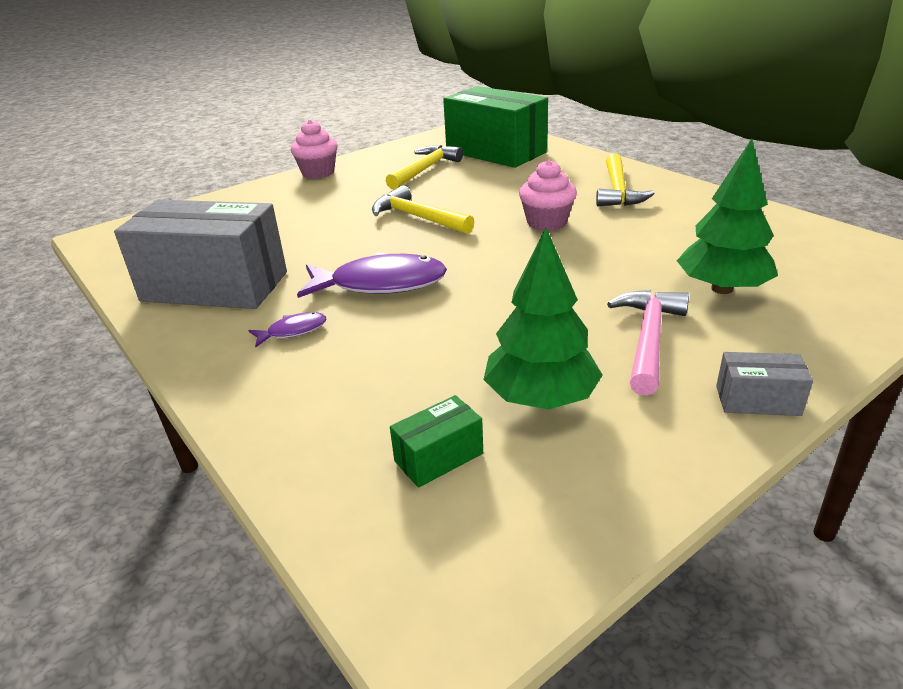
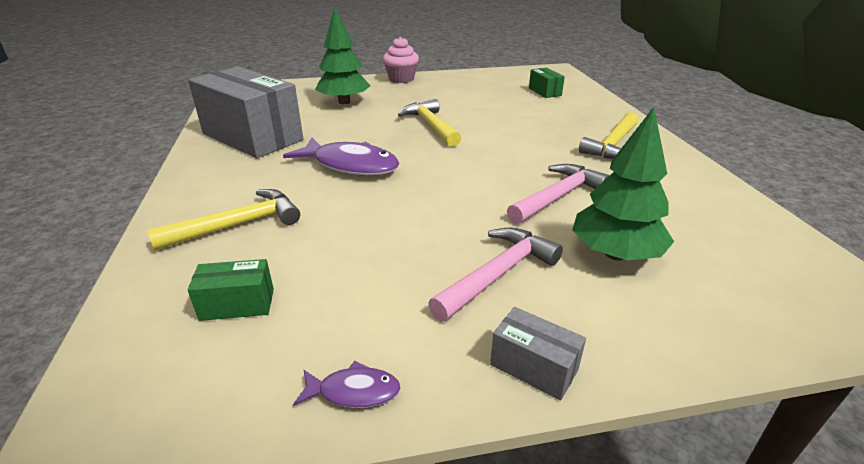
camera: 25 degrees right, 0 degrees up
(293, 331) = (260, 180): purple fish -> purple fish (354, 391)
(425, 169) = (476, 93): yellow hammer -> yellow hammer (238, 224)
(495, 152) = (544, 92): green box -> green box, size x0.42
(540, 398) = (357, 289): green tree -> green tree (344, 102)
(546, 223) = (522, 154): pink cupcake -> none
(623, 253) = (558, 196): none -> pink hammer

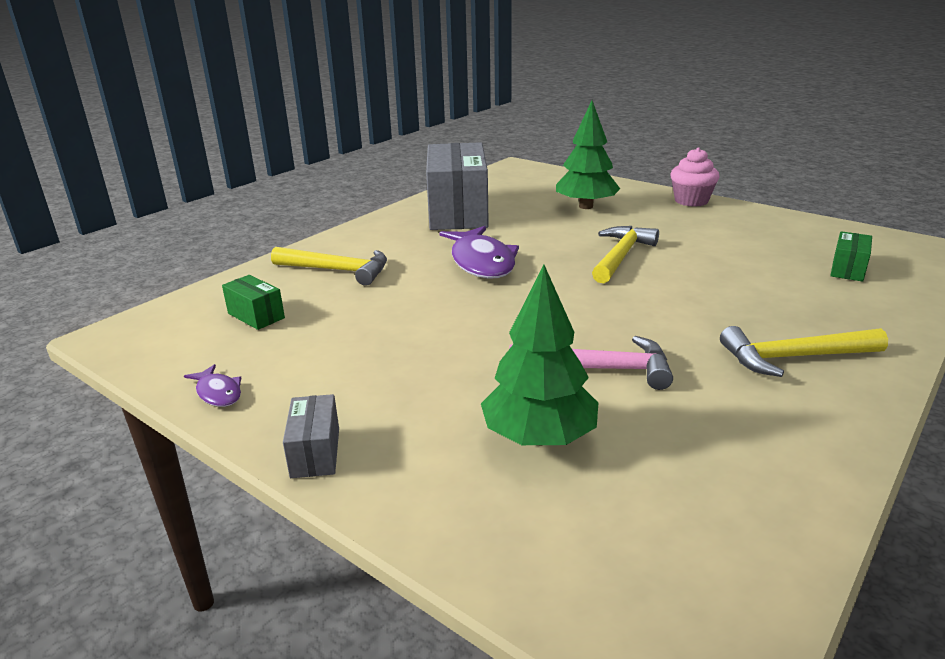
camera: 50 degrees right, 5 degrees down
(498, 274) = (417, 390): pink hammer -> none

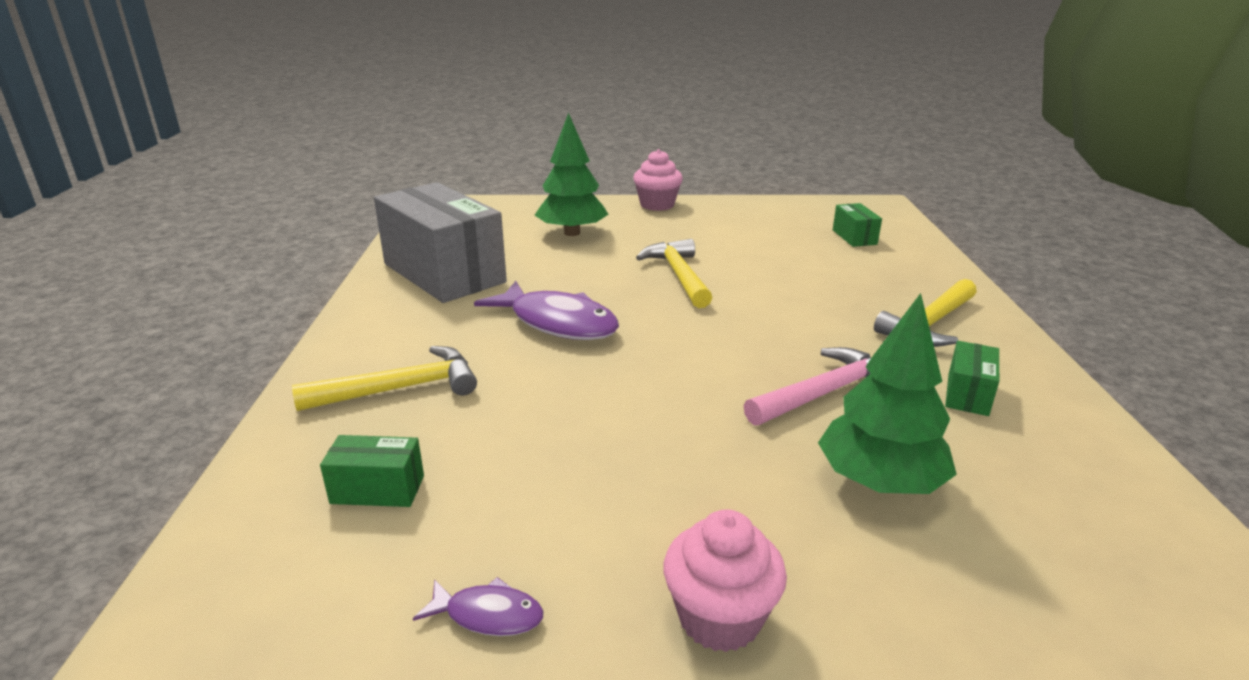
camera: 40 degrees left, 0 degrees up
(315, 452) = (719, 618): grey box -> pink cupcake
(729, 418) = (967, 394): none -> green box

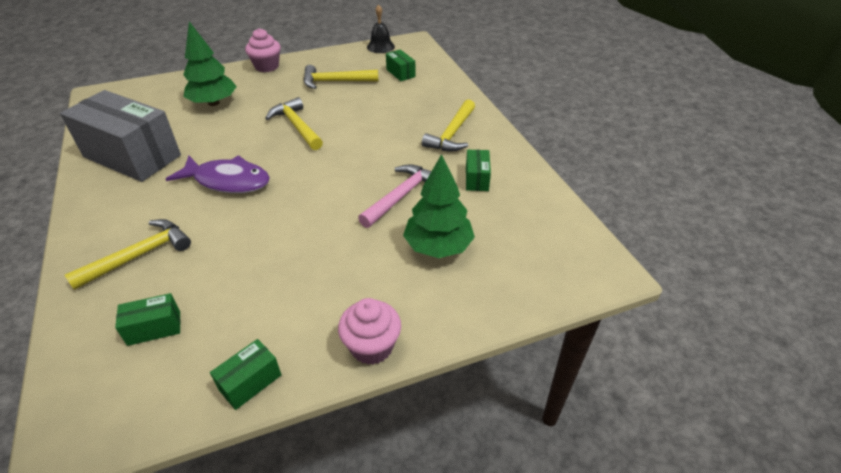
camera: 20 degrees left, 15 degrees up
(488, 615) = (250, 382): purple fish -> green box
(750, 233) = (335, 82): none -> yellow hammer
(829, 204) = (380, 46): none -> black bell

